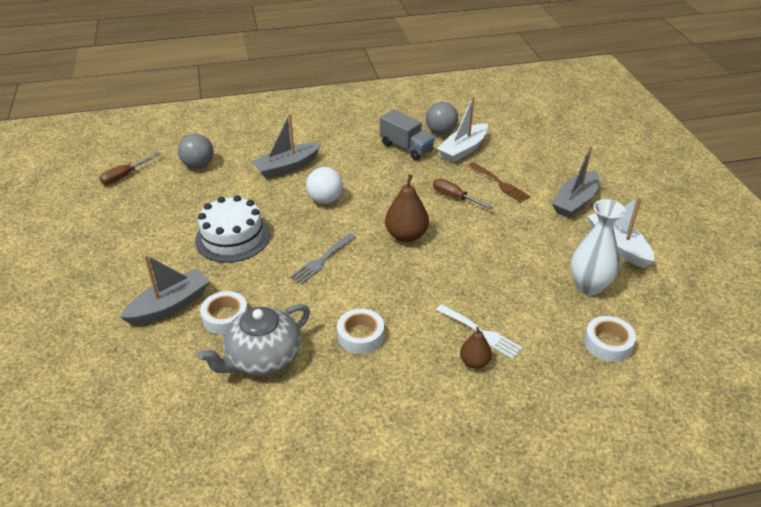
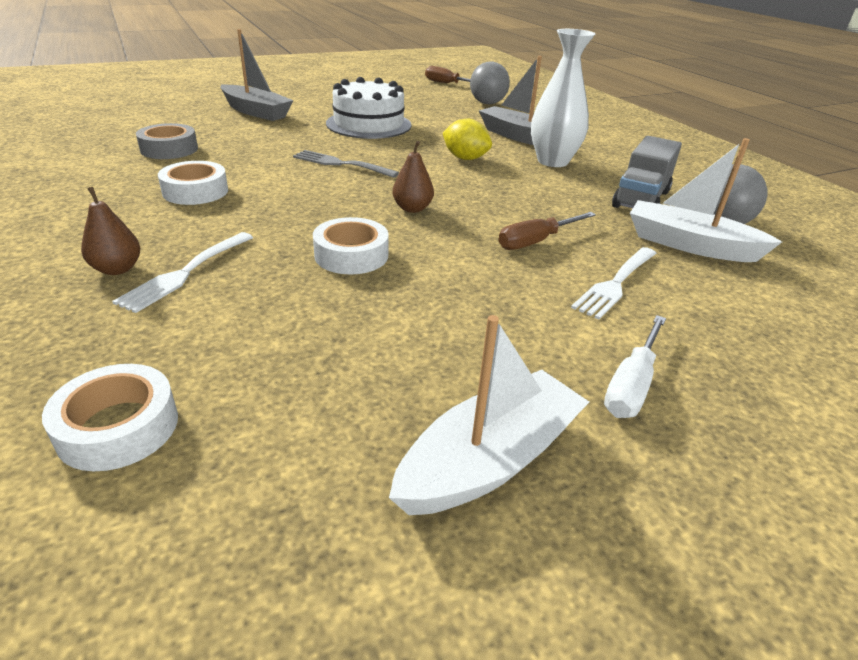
camera: 75 degrees right, 5 degrees down
(225, 317) = (236, 131): white tape -> white tape (351, 255)
(262, 358) = (169, 149): grey teapot -> grey tape
(325, 200) = (465, 158): white ball -> yellow lemon
(406, 235) = (412, 209): brown pear -> brown pear, size x0.60
(455, 197) = (536, 241): brown screwdriver -> brown screwdriver turned 150 degrees counterclockwise
(499, 183) = (616, 283): brown fork -> white fork
(575, 201) = (631, 385): grey boat -> white screwdriver
(589, 286) = (315, 401): white vase -> white vase (552, 161)

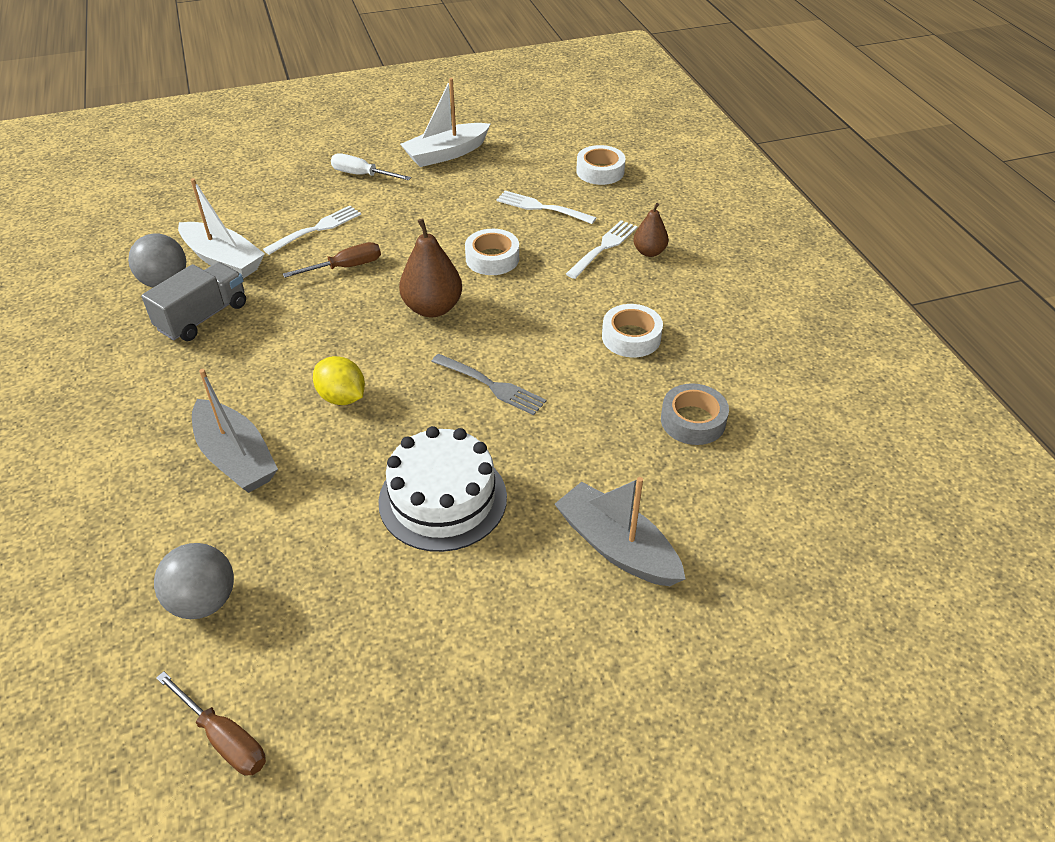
camera: 170 degrees left, 10 degrees up
(269, 331) = (542, 208): none -> white fork
(412, 209) = (432, 308): brown pear -> brown pear, size x1.67
(552, 161) = (238, 389): white vase -> none
(631, 385) = (362, 175): white screwdriver -> white screwdriver turned 105 degrees counterclockwise

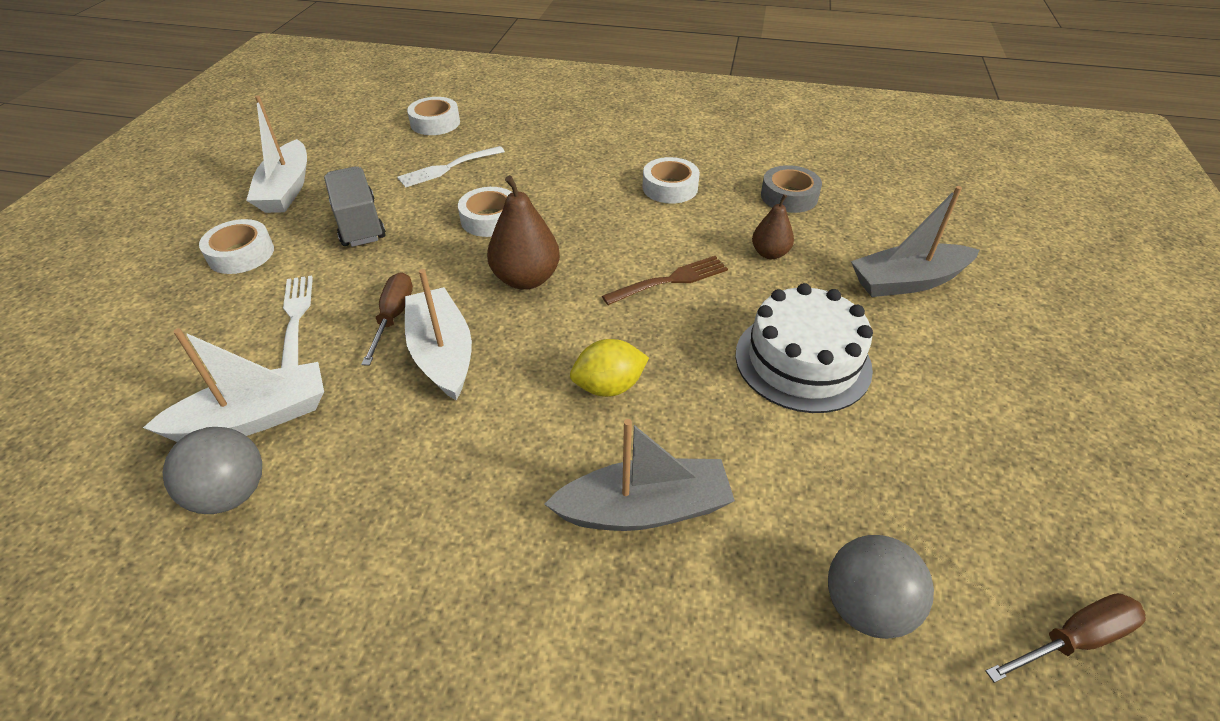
camera: 60 degrees left, 0 degrees up
(203, 317) = (351, 471): grey truck -> grey truck (359, 223)
(325, 305) = (442, 353): none -> white boat
(362, 175) = (241, 254): white screwdriver -> white tape
(490, 385) = (669, 281): grey fork -> brown fork
(603, 248) = (542, 159): white fork -> none
(649, 252) = (572, 141): brown pear -> brown pear (769, 253)

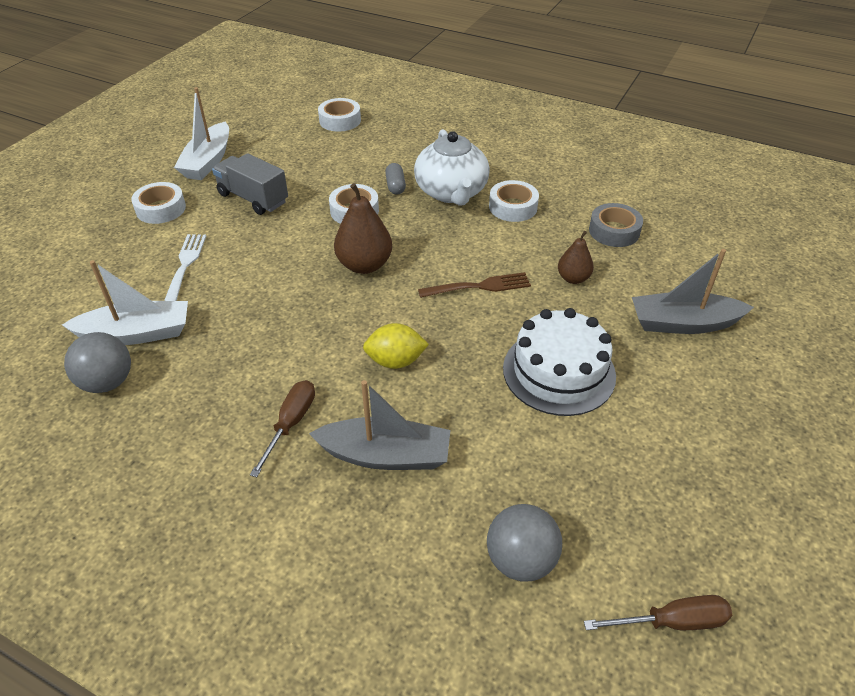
camera: 15 degrees right, 0 degrees up
(359, 223) = (253, 198): grey truck -> grey truck turned 45 degrees counterclockwise
(393, 317) = (254, 277): brown screwdriver -> brown screwdriver (291, 423)
(442, 353) = (281, 312): white boat -> none
(449, 167) = (337, 161): white fork -> none
(528, 184) = (395, 186): none -> grey capsule
(595, 182) = (451, 192): none -> white teapot

